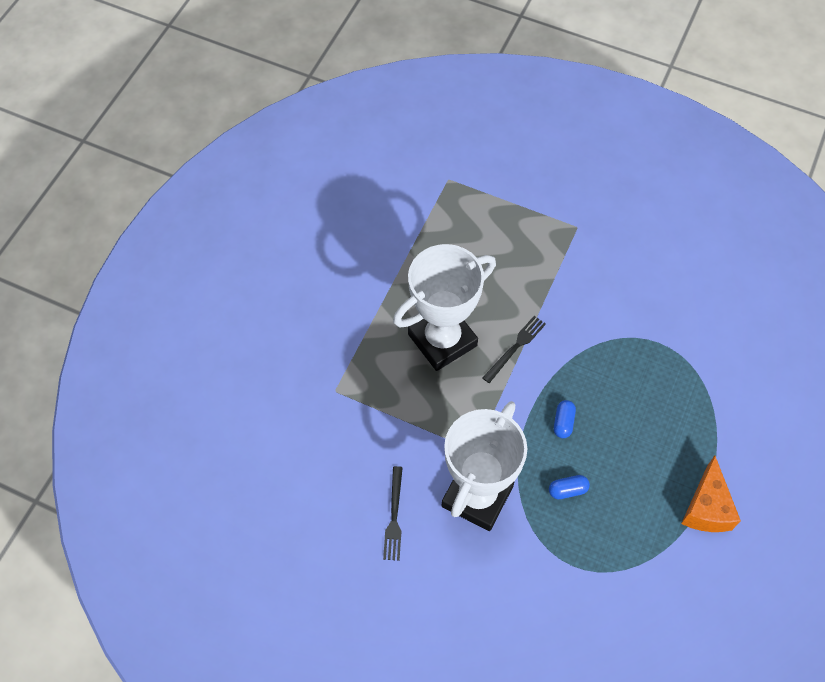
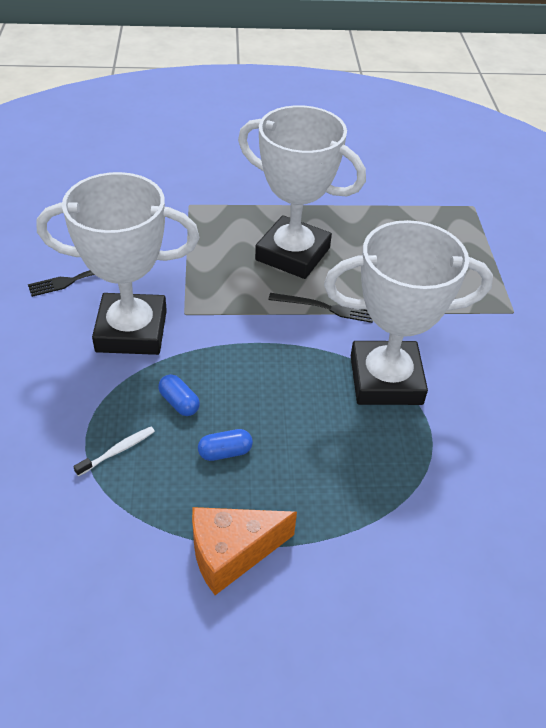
camera: 60 degrees right, 15 degrees down
(563, 422) = (262, 373): blue capsule -> blue capsule (225, 452)
(595, 548) = (117, 451): none -> white toothbrush
(604, 345) = (386, 380): none -> white trophy

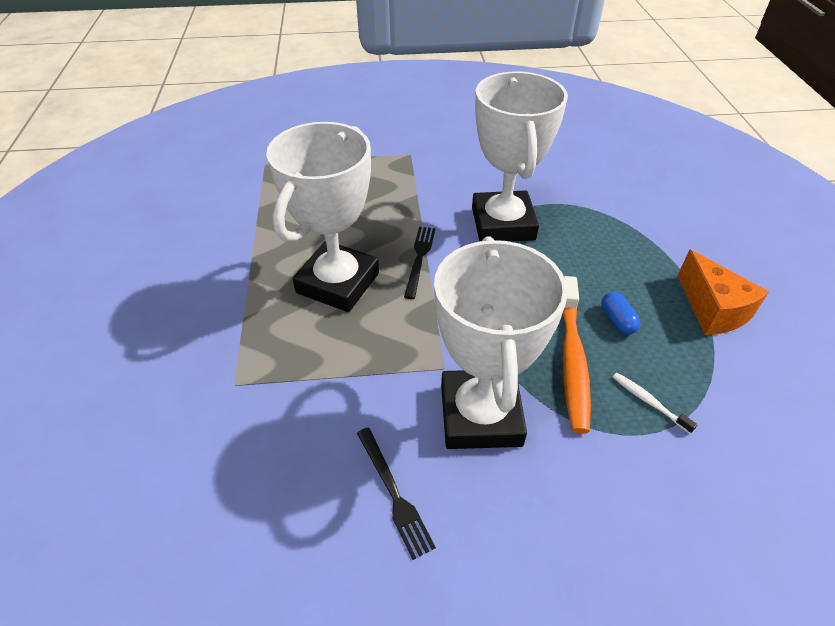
camera: 90 degrees left, 0 degrees up
(179, 402) = (572, 359): blue capsule -> orange toothbrush

